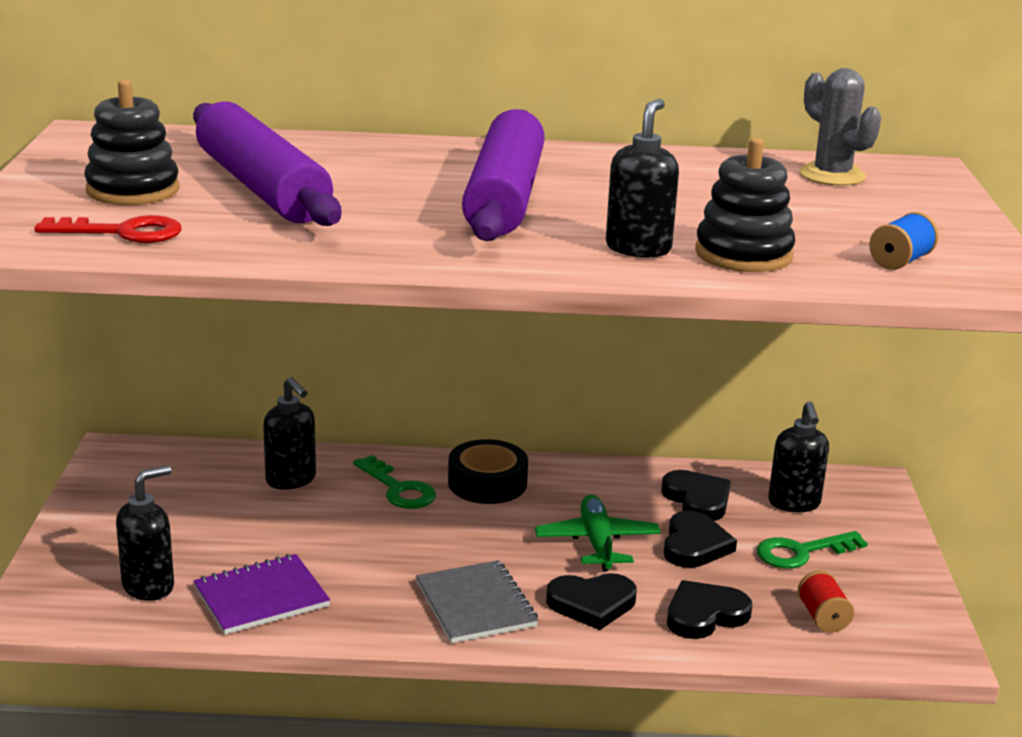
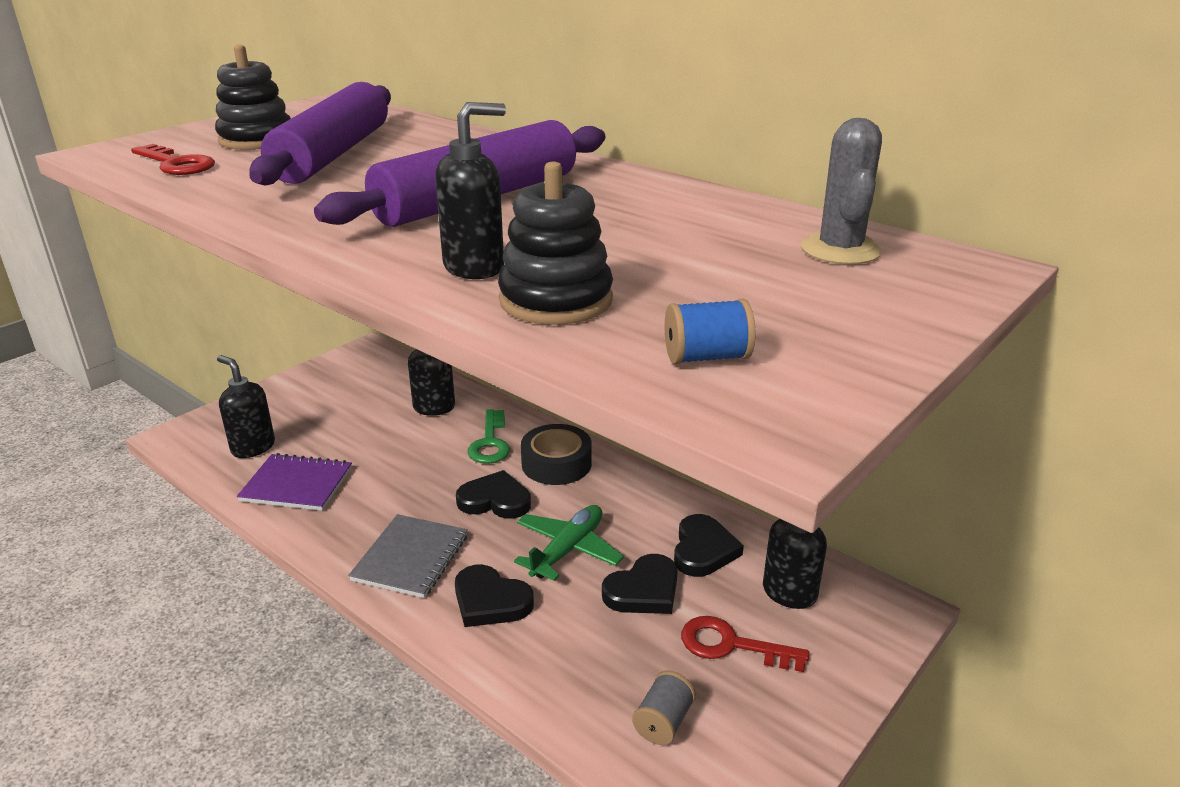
camera: 40 degrees right, 5 degrees up
(149, 586) = (253, 447): black soap dispenser -> black soap dispenser turned 135 degrees counterclockwise
(705, 615) = (563, 660): black heart -> black heart (495, 500)
(801, 552) = (731, 645): green key -> red key
(822, 617) = (663, 722): red spool -> grey spool

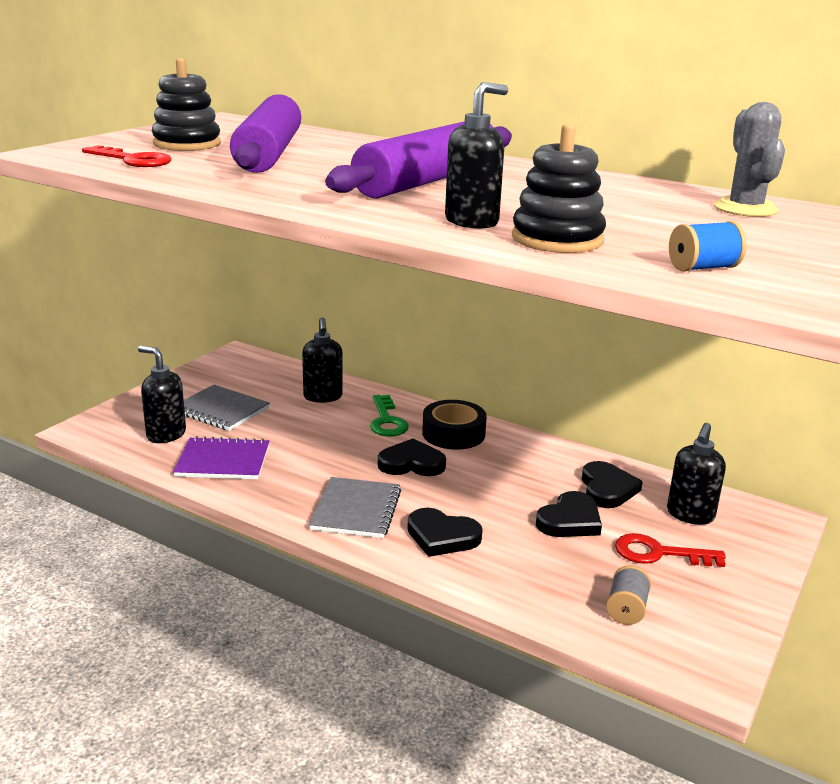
camera: 10 degrees left, 5 degrees down
(321, 419) = (221, 410): none -> grey notebook
(567, 550) = (492, 496): green plane -> none

